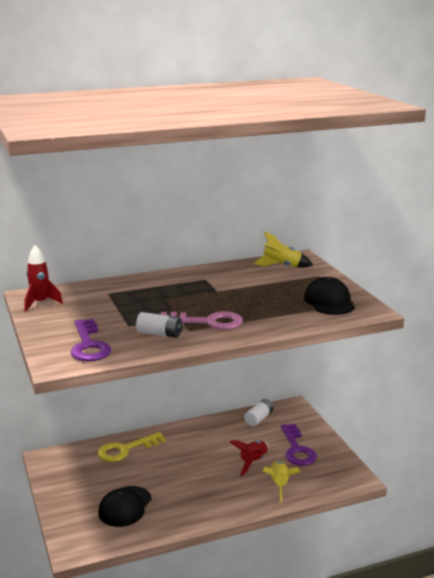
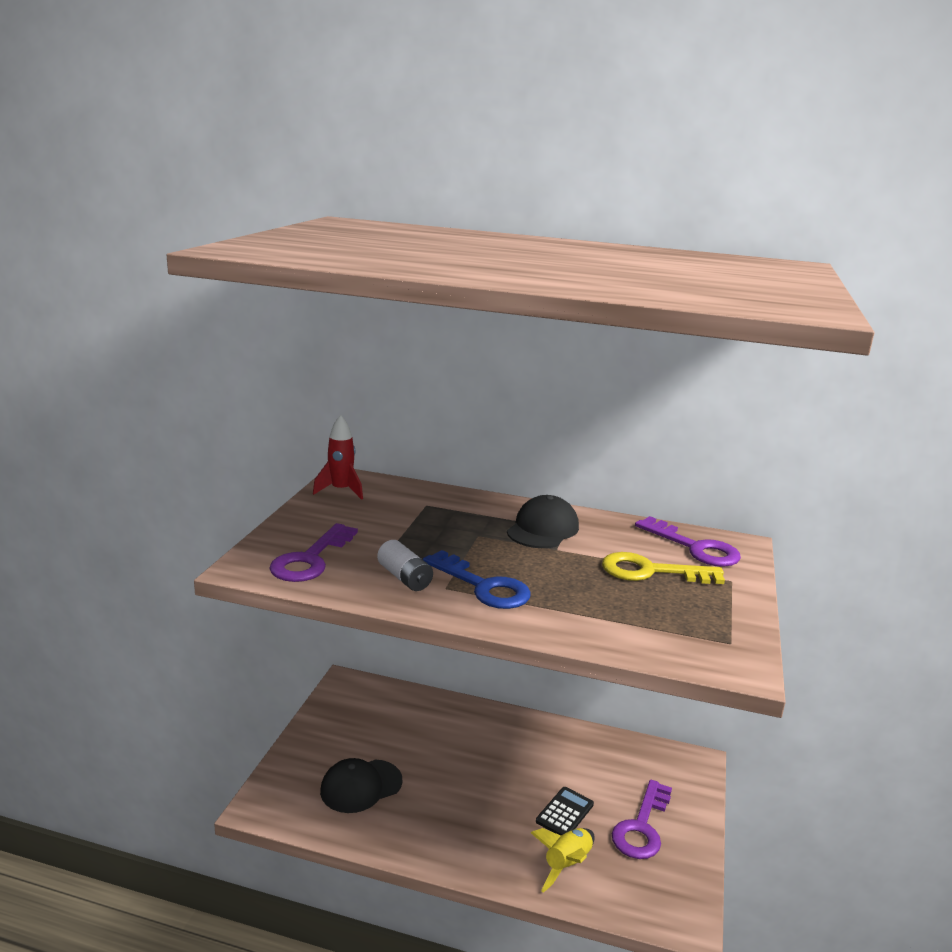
camera: 35 degrees right, 0 degrees up
(126, 449) = (434, 715): yellow key -> yellow key (651, 571)
(207, 322) = (483, 586): pink key -> blue key
(253, 462) = (564, 813): red rocket -> black calculator
(259, 418) = (632, 755): white battery -> none
(281, 266) = (694, 547): yellow rocket -> purple key
(329, 301) = (693, 625): black cap -> black cap (542, 529)

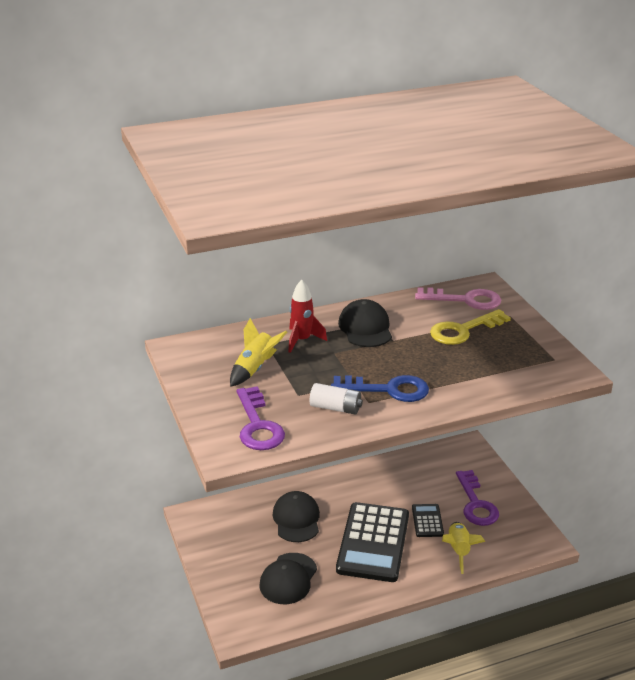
camera: 35 degrees left, 10 degrees up
(341, 491) = (191, 360): red rocket -> red rocket (302, 340)
(383, 518) = (255, 369): none -> yellow rocket
(432, 736) = (296, 519): none -> black cap
(482, 801) = (373, 542): none -> black calculator
(694, 547) = (465, 300): purple key -> pink key

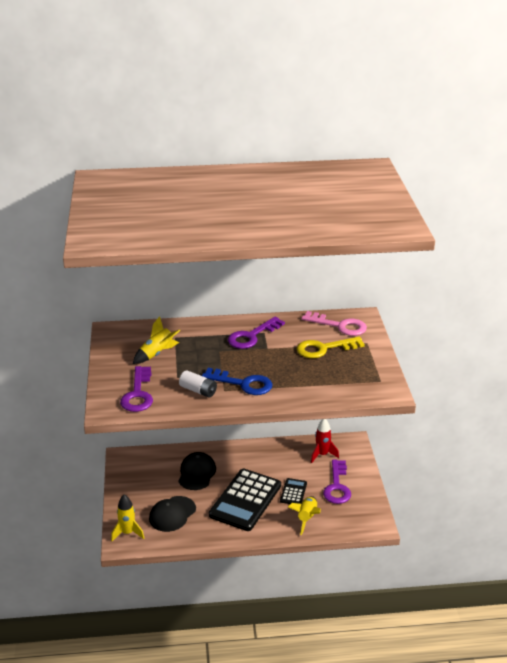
camera: 15 degrees right, 0 degrees up
(240, 616) = (127, 533): none -> yellow rocket
(302, 340) = (201, 338): red rocket -> red rocket (322, 455)
(365, 328) = (252, 336): black cap -> purple key

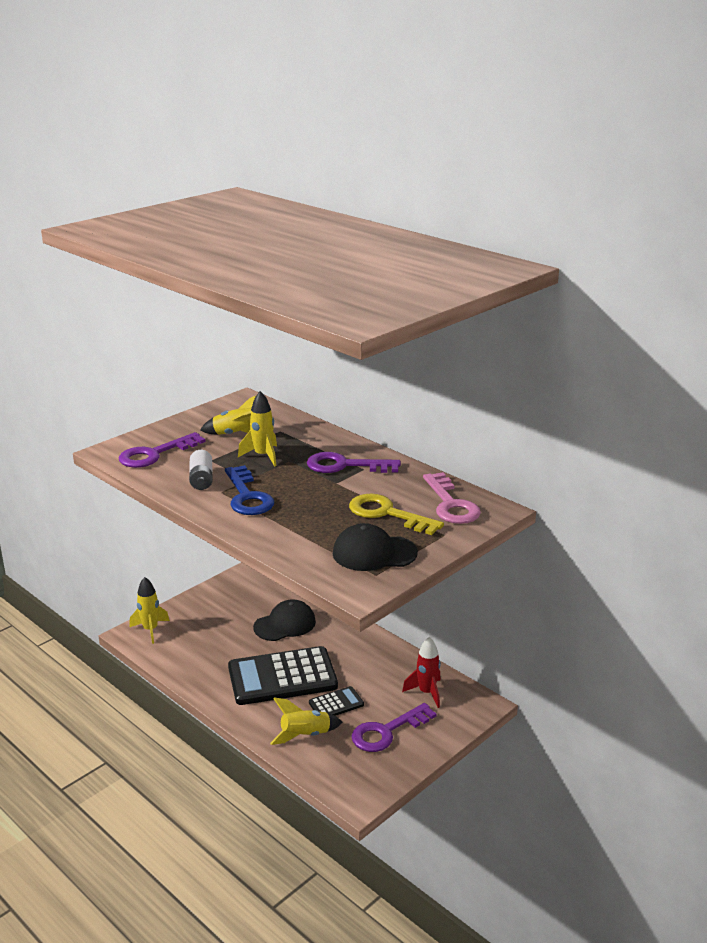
camera: 50 degrees right, 5 degrees down
(172, 514) = (206, 641): black cap -> black cap (374, 553)
(199, 357) = (263, 456): none -> yellow rocket

